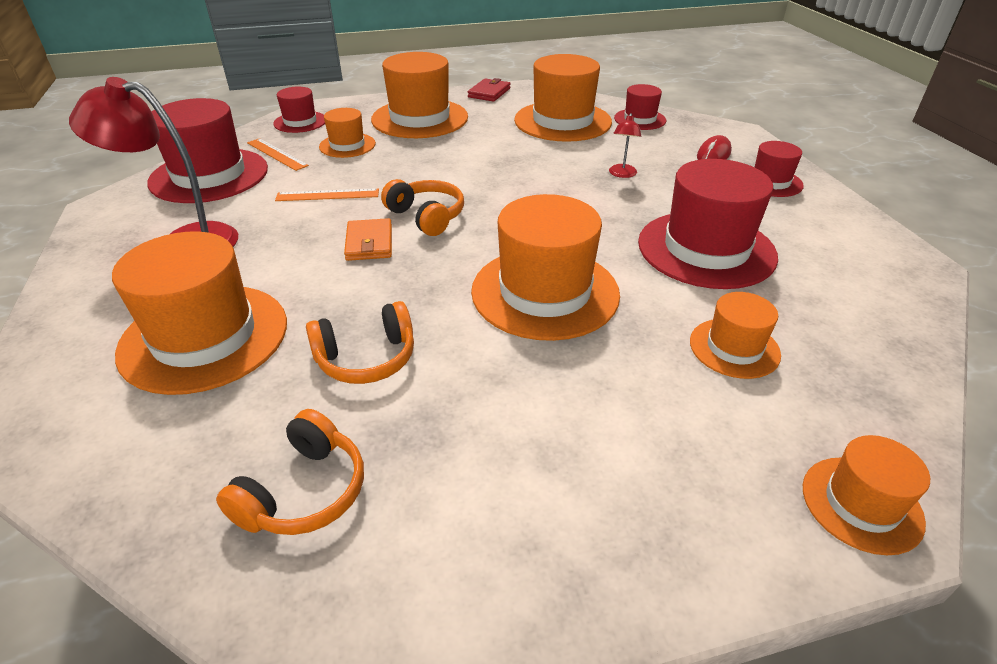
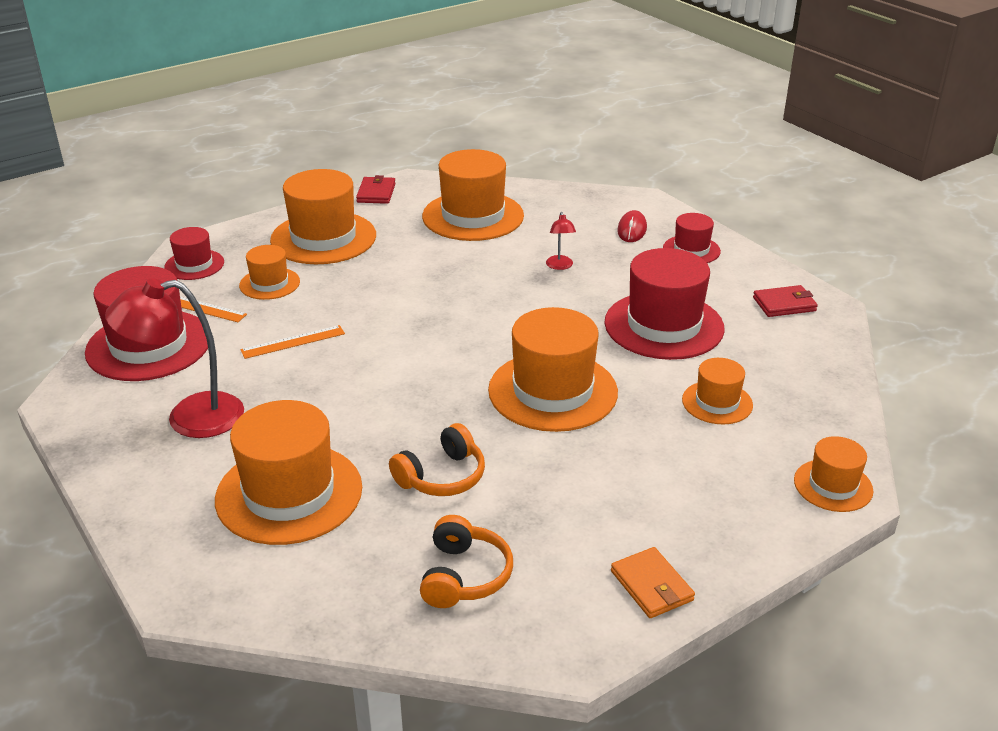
camera: 20 degrees left, 5 degrees down
(369, 243) = (371, 381): orange wallet -> orange wallet (651, 586)
(426, 216) = (406, 344): orange headphones -> none
(640, 119) = (547, 201): red hat -> none
(862, 253) = (784, 304): none -> red wallet

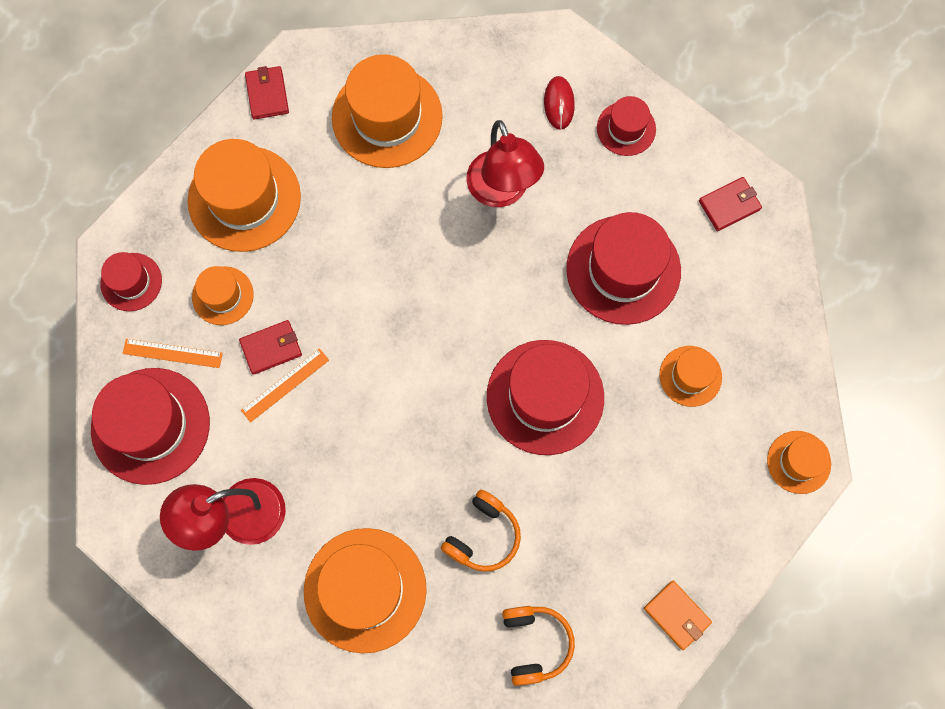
camera: 15 degrees left, 40 degrees up
(294, 318) = (271, 348): none -> red wallet
(552, 391) = (545, 397): orange hat -> red hat
(560, 266) = (502, 191): red lamp -> red lamp, size x2.21

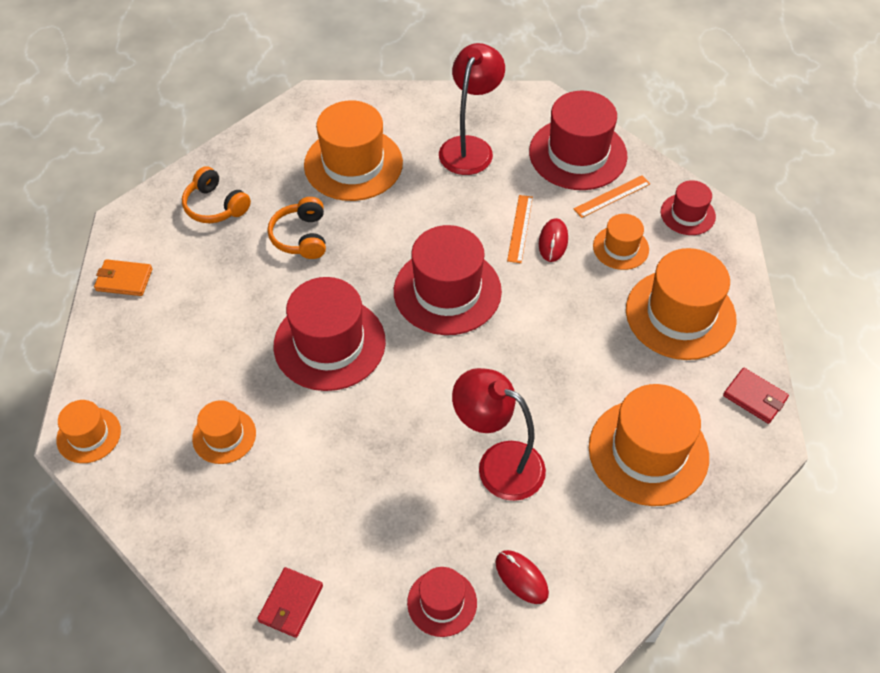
camera: 140 degrees right, 20 degrees down
(271, 348) = (553, 241): red wallet -> red mouse
(623, 270) = (343, 476): red hat -> red hat (447, 291)

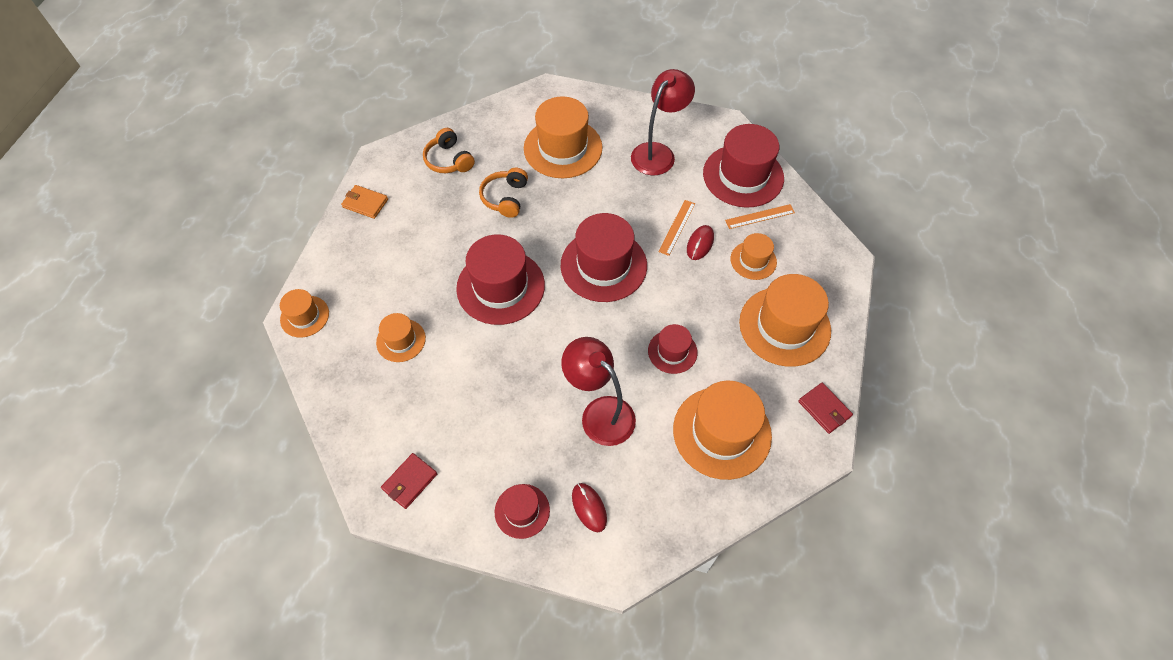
camera: 15 degrees right, 5 degrees up
(687, 214) = (818, 244): red hat -> red hat (672, 351)

